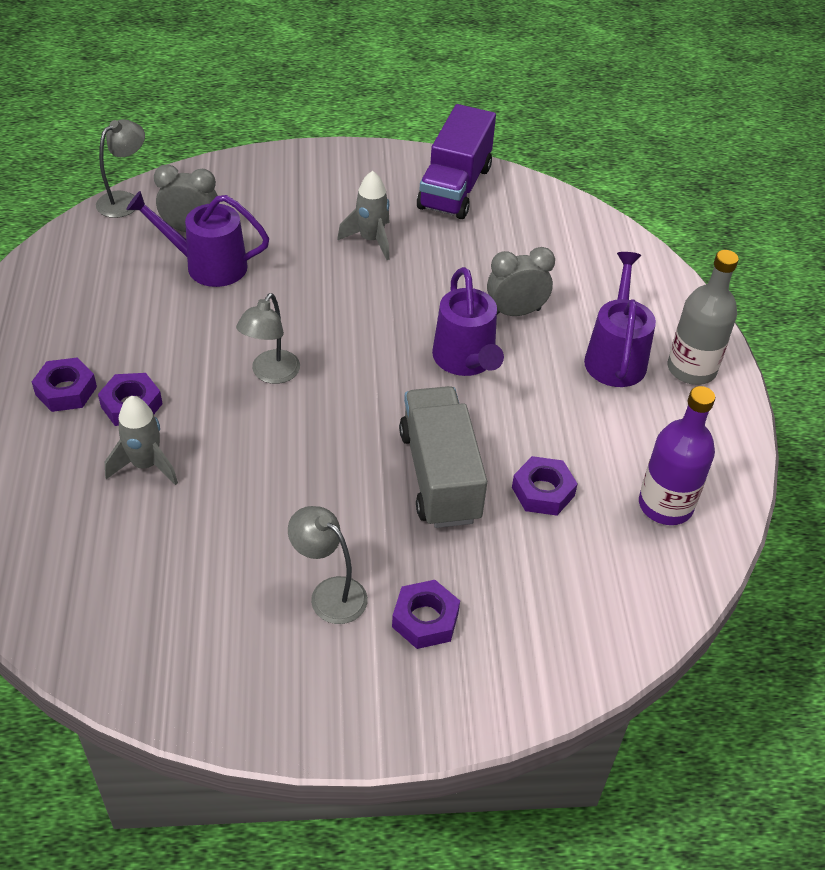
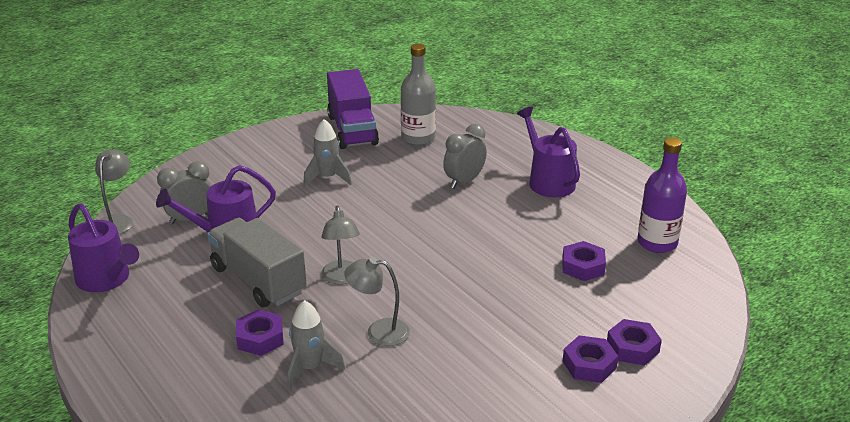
camera: 30 degrees left, 15 degrees down
(66, 391) = (199, 351): purple nut -> purple nut (632, 348)
(329, 593) = (516, 380): grey lamp -> grey lamp (379, 332)
(440, 475) = (513, 285): grey truck -> grey truck (258, 280)
(466, 361) = (462, 218): purple watering can -> purple watering can (107, 280)
(691, 369) = (597, 170): grey bottle -> grey bottle (418, 138)

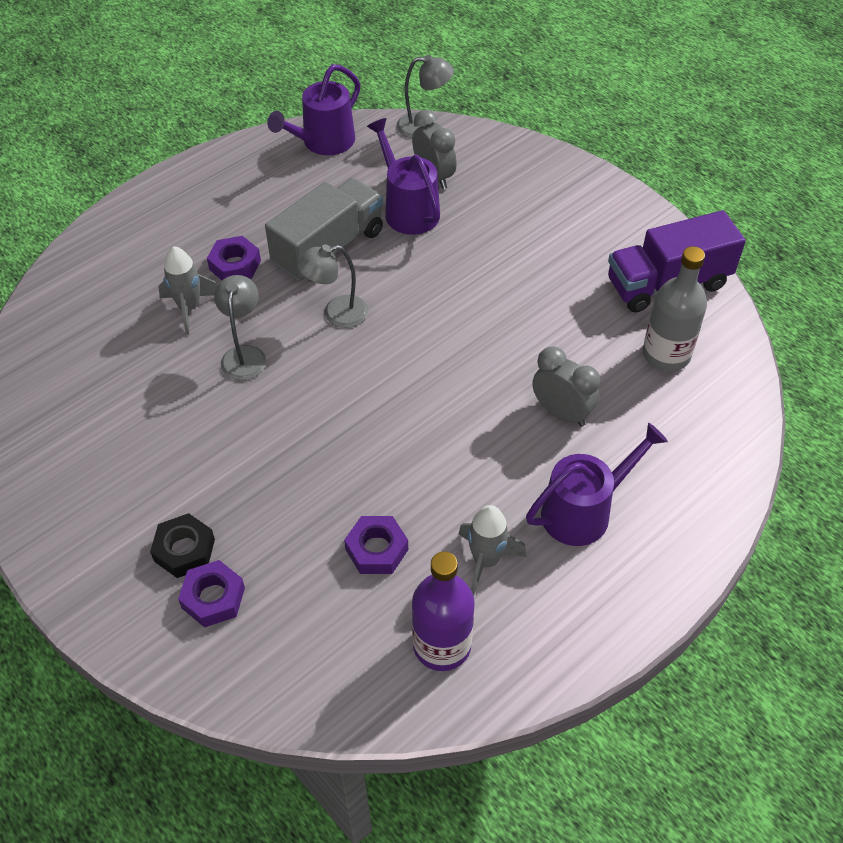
camera: 85 degrees right, 20 degrees up
(327, 178) = (541, 275): grey rocket -> grey rocket (486, 561)
(589, 365) = (184, 550): purple nut -> black nut

